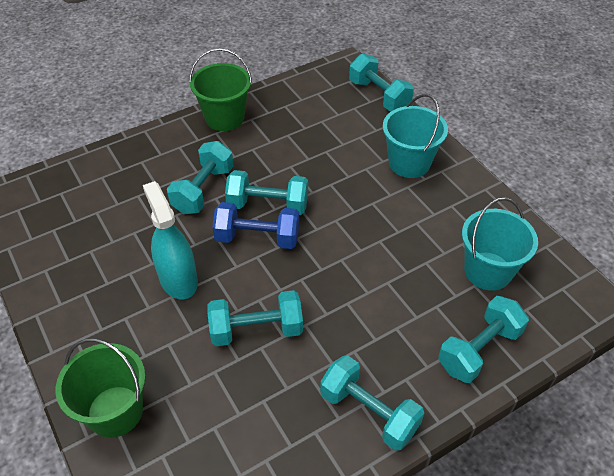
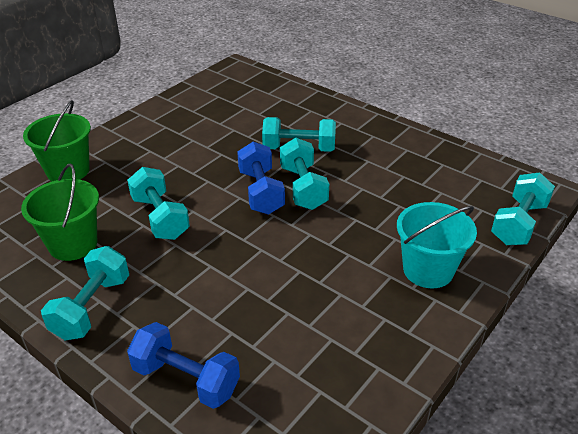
camera: 70 degrees right, 10 degrees down
(178, 279) = (196, 164): turquoise spray bottle -> none
(224, 118) = (395, 135): green bucket -> green bucket (73, 244)
(479, 350) = (186, 379): turquoise dumbbell -> blue dumbbell
(488, 271) = (301, 369): turquoise bucket -> none

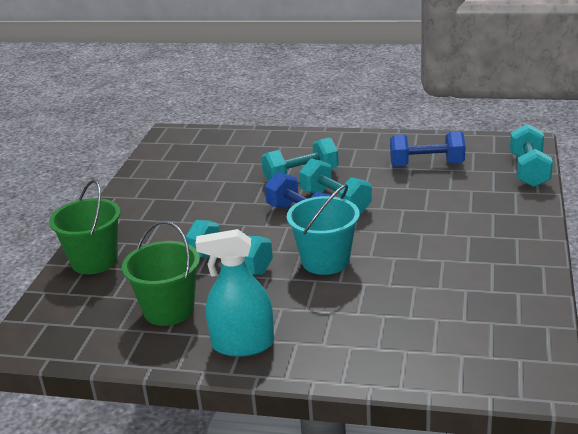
camera: 25 degrees left, 10 degrees down
(92, 307) = (243, 344): turquoise dumbbell -> turquoise spray bottle
(186, 379) = (380, 356): blue dumbbell -> blue dumbbell (426, 165)
(428, 270) = (492, 222): turquoise bucket -> turquoise bucket (325, 261)

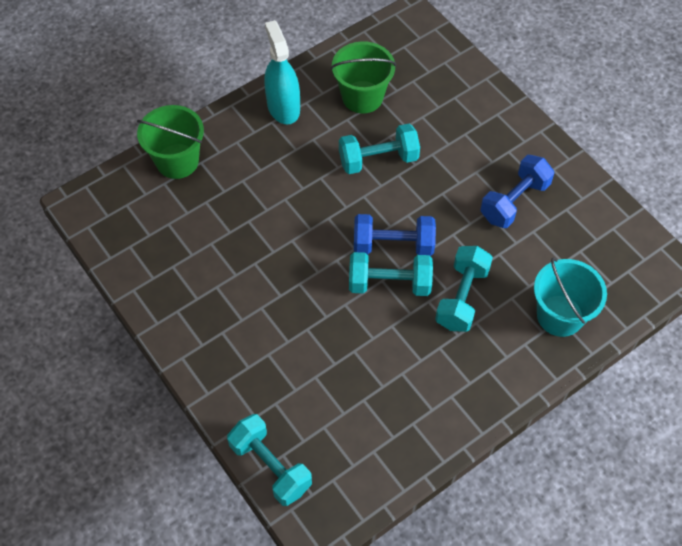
camera: 130 degrees right, 30 degrees up
(94, 261) = (472, 95): green bucket -> green bucket (177, 161)
(243, 344) = (283, 107): turquoise spray bottle -> turquoise spray bottle turned 60 degrees counterclockwise
(325, 261) = (317, 211): turquoise bucket -> turquoise bucket (560, 315)
(426, 165) = (373, 404): blue dumbbell -> blue dumbbell (514, 201)

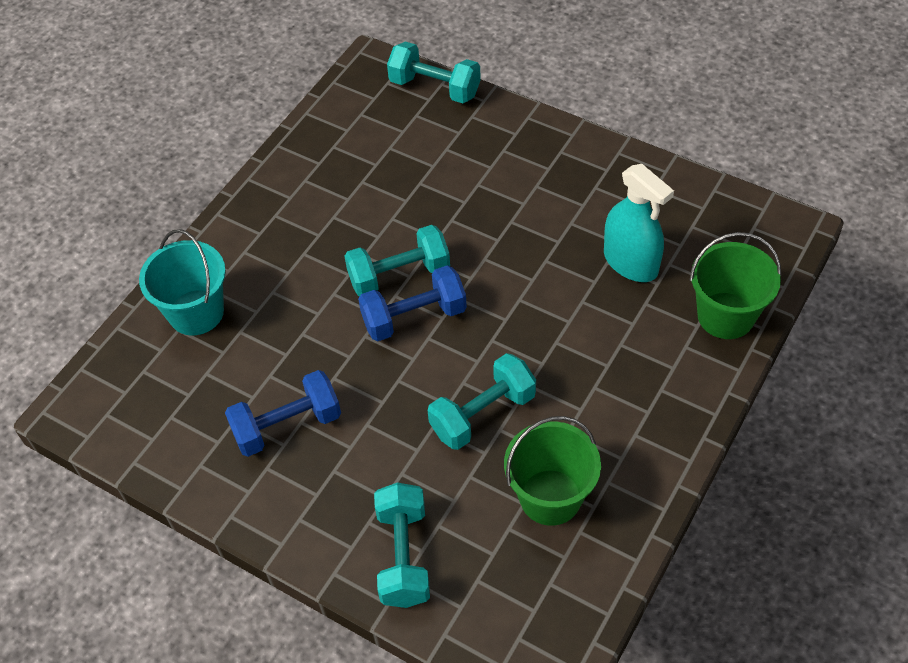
camera: 160 degrees right, 5 degrees down
(283, 107) = (646, 438): turquoise spray bottle -> turquoise spray bottle (630, 262)
(462, 297) = (312, 291): turquoise dumbbell -> turquoise dumbbell (403, 556)
(514, 201) = (287, 426): blue dumbbell -> blue dumbbell turned 45 degrees clockwise

